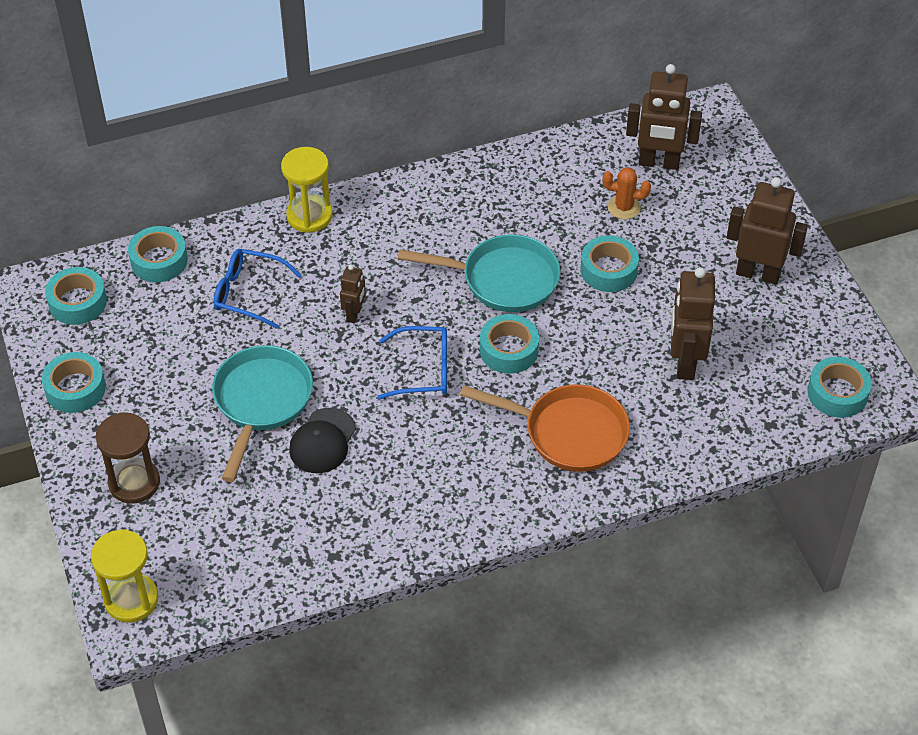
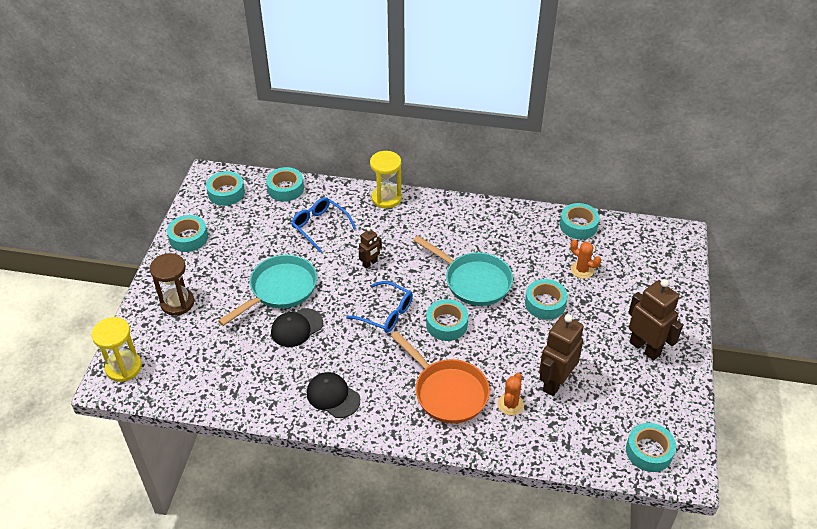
camera: 30 degrees right, 5 degrees down
(435, 504) = (333, 396): none -> black cap
(581, 150) = (578, 225): none -> turquoise tape
(652, 412) = (510, 404): none -> orange cactus
(659, 163) = (624, 252): brown robot -> none

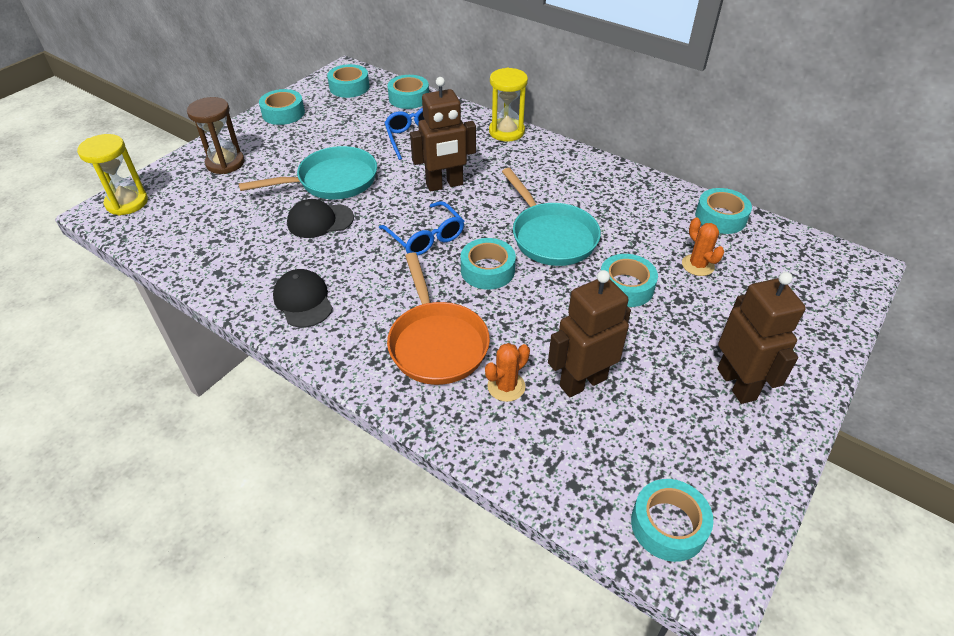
camera: 25 degrees right, 0 degrees up
(370, 263) = (444, 185): brown robot -> brown robot, size x1.89

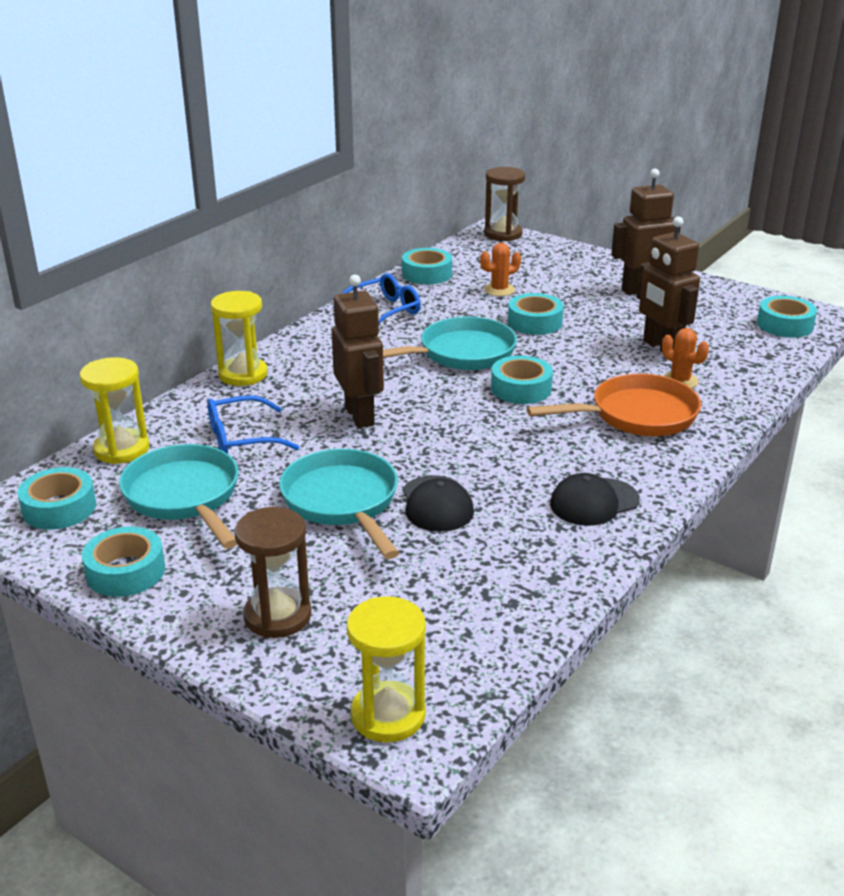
camera: 90 degrees left, 15 degrees down
(352, 124) = (185, 497): none -> turquoise pan
(409, 98) = (121, 449): turquoise tape -> yellow hourglass
(426, 237) = (467, 425): blue glasses -> blue glasses (384, 311)
(858, 274) = (503, 234): none -> brown hourglass

